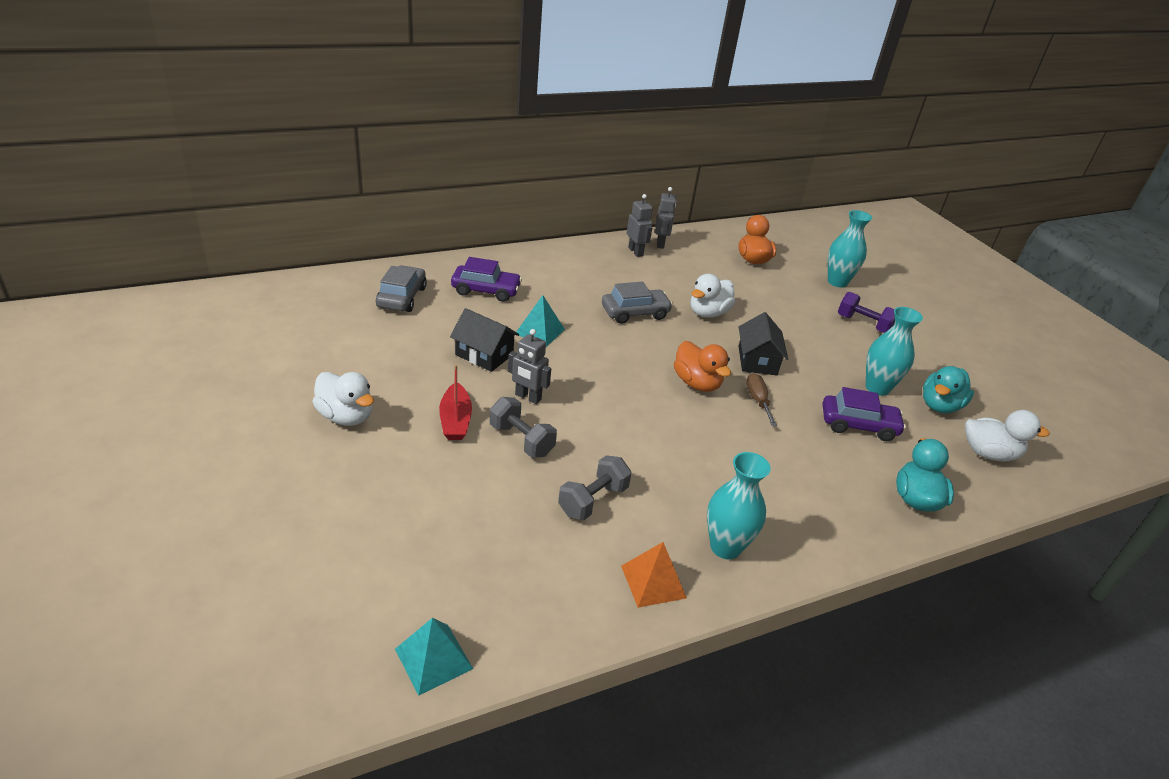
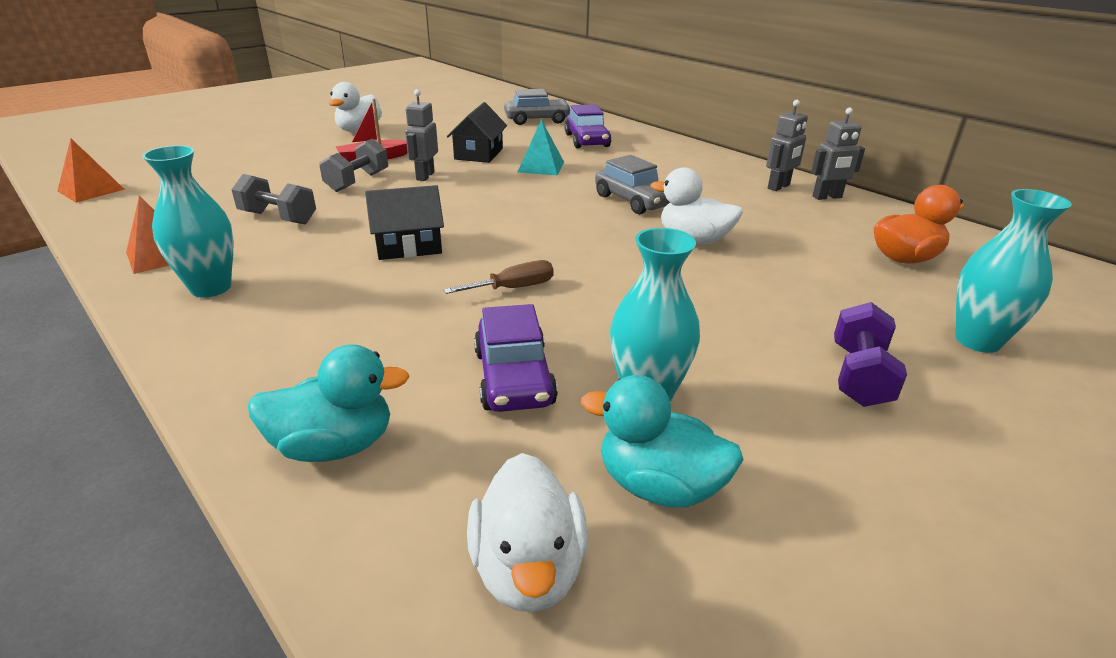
camera: 75 degrees right, 5 degrees down
(433, 658) = (91, 190): turquoise pyramid -> orange pyramid
(697, 383) = (518, 247): orange duck -> none
(757, 360) = (613, 281): black house -> black house (408, 245)

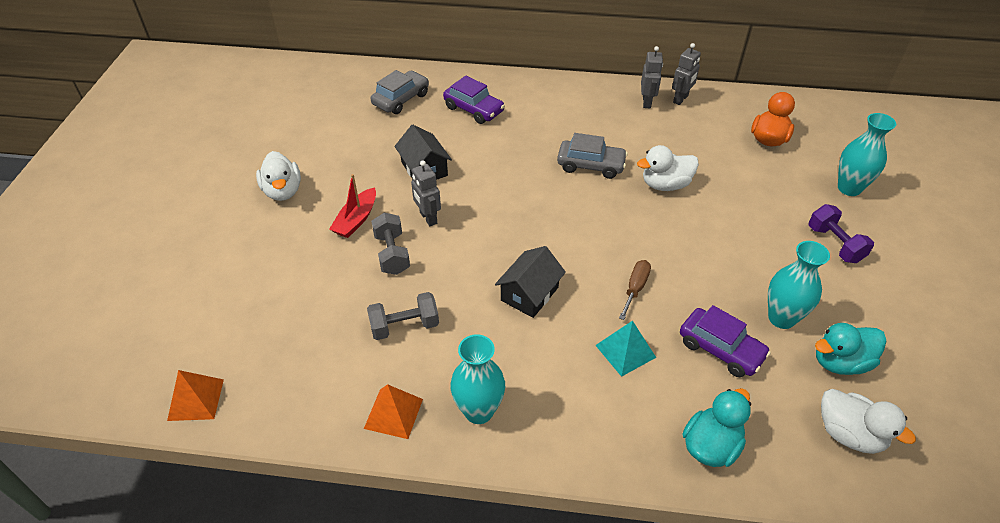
camera: 40 degrees left, 15 degrees up
(541, 166) = (488, 160): turquoise pyramid -> turquoise pyramid (625, 351)

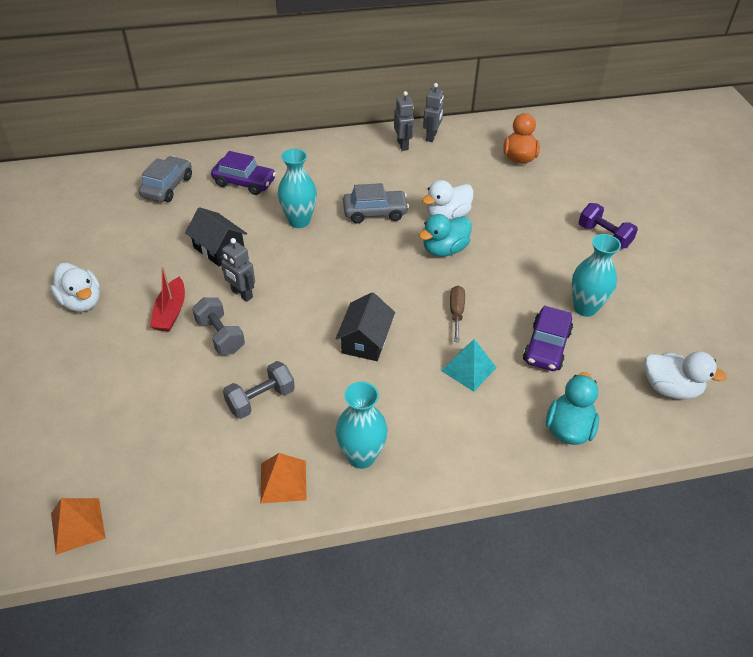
camera: 20 degrees left, 0 degrees up
(720, 349) = (546, 346): purple car -> purple car turned 90 degrees clockwise
(840, 362) = (643, 332): turquoise duck -> turquoise duck (444, 249)
(849, 188) = (598, 186): turquoise vase -> turquoise vase (299, 221)

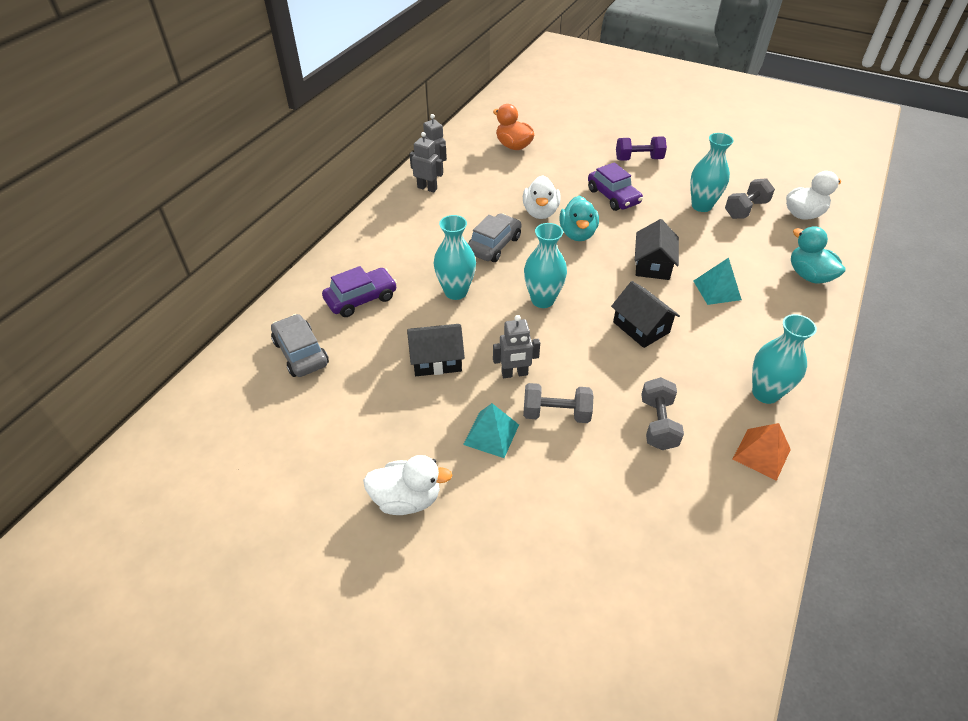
camera: 50 degrees left, 0 degrees up
(78, 525) = (722, 634): orange pyramid -> none
(171, 312) = (491, 434): red boat -> turquoise pyramid
(338, 269) = (542, 300): none -> turquoise vase
(456, 313) = (653, 265): brown screwdriver -> black house
(546, 346) = (724, 242): purple car -> purple car (613, 196)
(620, 341) = (745, 209): none -> grey dumbbell

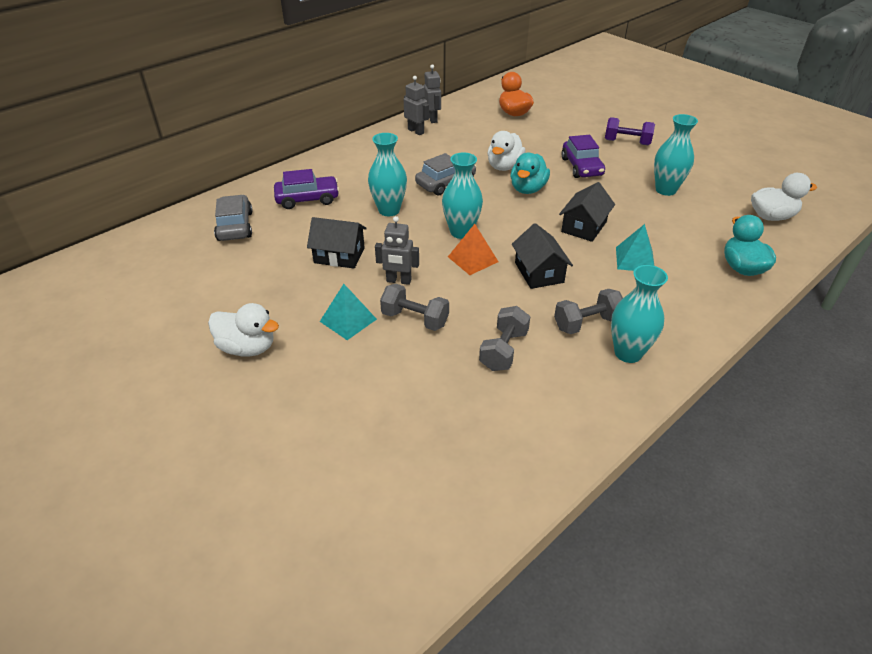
camera: 20 degrees right, 5 degrees down
(745, 209) = (710, 201): grey dumbbell -> grey dumbbell (587, 323)
(761, 454) = (590, 400): orange pyramid -> orange pyramid (473, 259)

